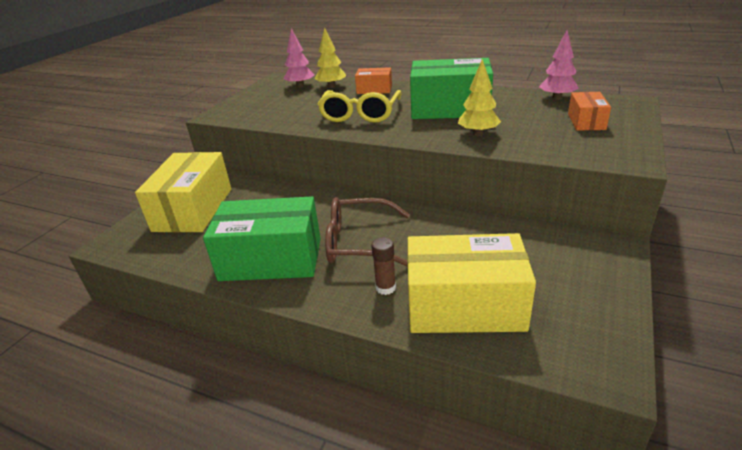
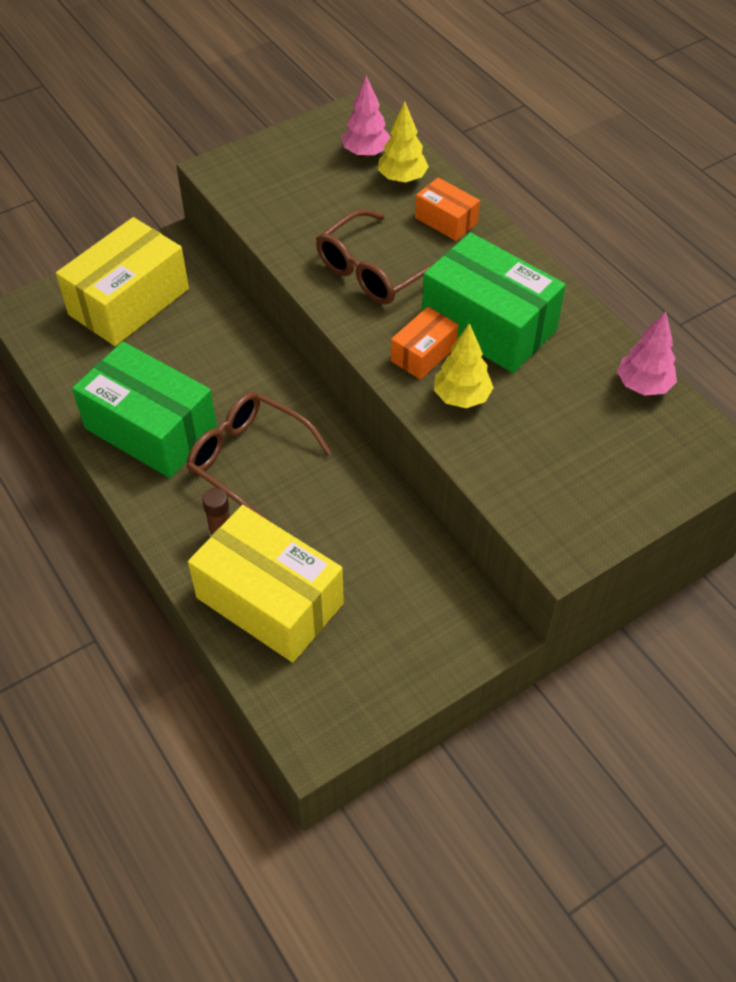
camera: 30 degrees right, 20 degrees up
(360, 114) = (375, 271): yellow glasses -> brown glasses
(586, 121) = (611, 455): orange box -> orange box (423, 354)

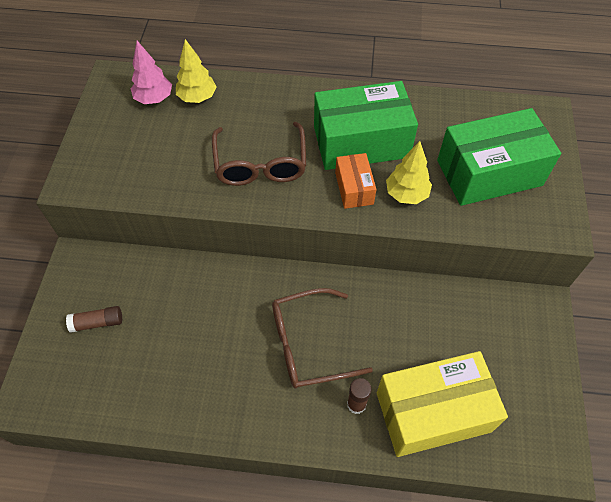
camera: 50 degrees left, 5 degrees up
(129, 302) = (97, 322): yellow box -> brown glue stick
(151, 429) = (227, 387): green box -> green box (489, 173)
(446, 220) = (256, 102): orange box -> none
(643, 385) = (471, 109): pink tree -> none

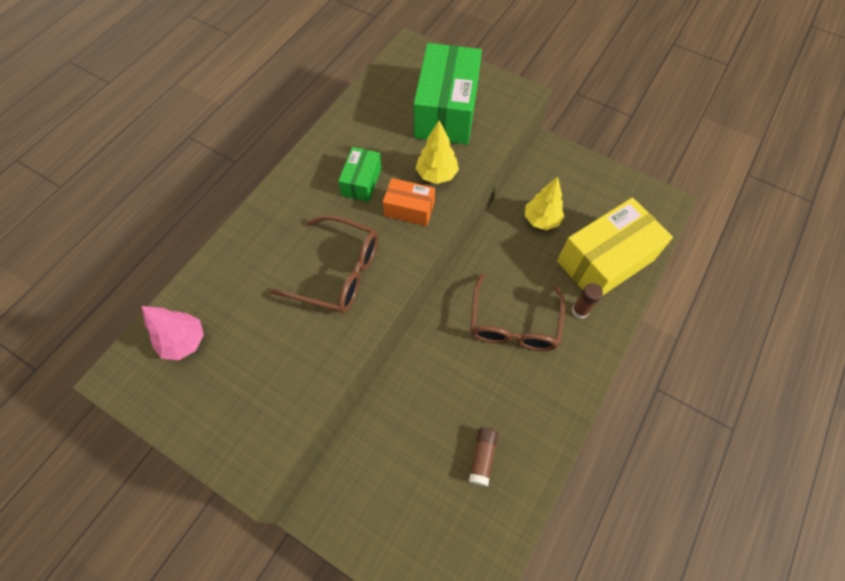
camera: 65 degrees left, 5 degrees up
(97, 322) = (407, 509): brown glue stick -> brown glue stick (482, 457)
(197, 98) = (213, 297): yellow tree -> yellow tree (541, 220)
(361, 142) = (361, 182): green box -> green box, size x0.50
(433, 412) = (605, 261): yellow box -> yellow box turned 45 degrees clockwise

